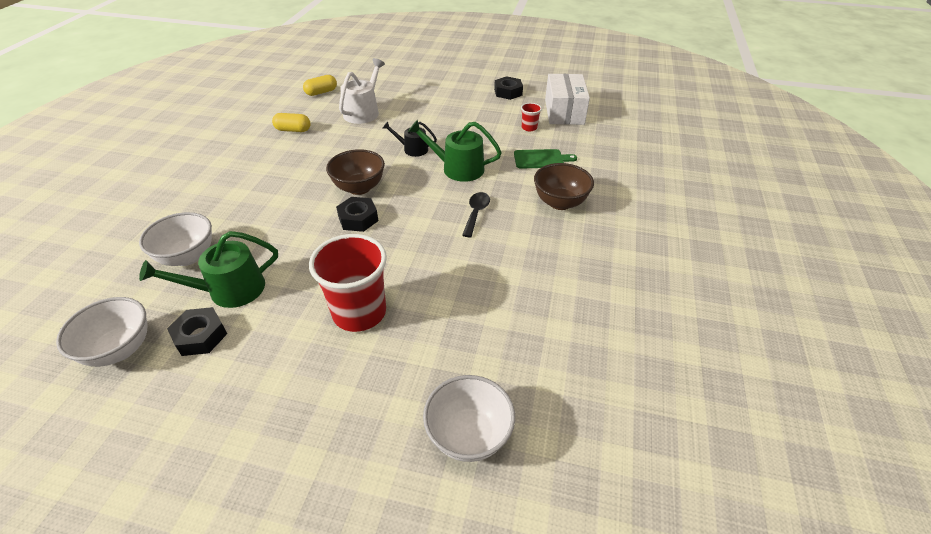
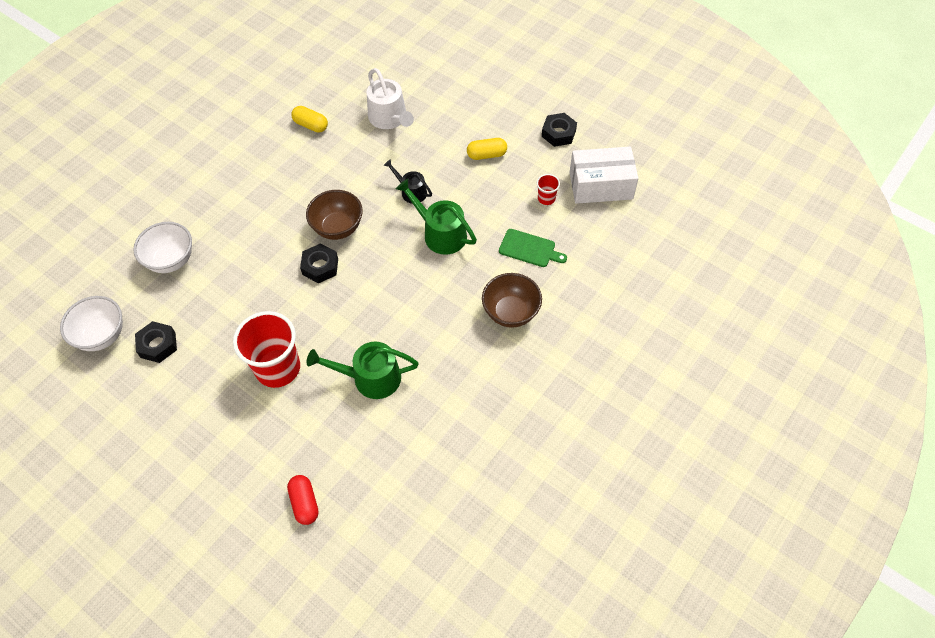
camera: 25 degrees right, 15 degrees up
(229, 290) = (191, 308): green watering can -> green watering can (370, 378)
(321, 92) = (361, 72): yellow capsule -> yellow capsule (486, 155)
(363, 112) = (389, 118): white watering can -> white watering can turned 105 degrees clockwise
(468, 435) = (304, 503): white bowl -> red capsule
(476, 213) = (426, 297): black spoon -> none
(564, 112) = (601, 185): white box -> white box turned 60 degrees clockwise

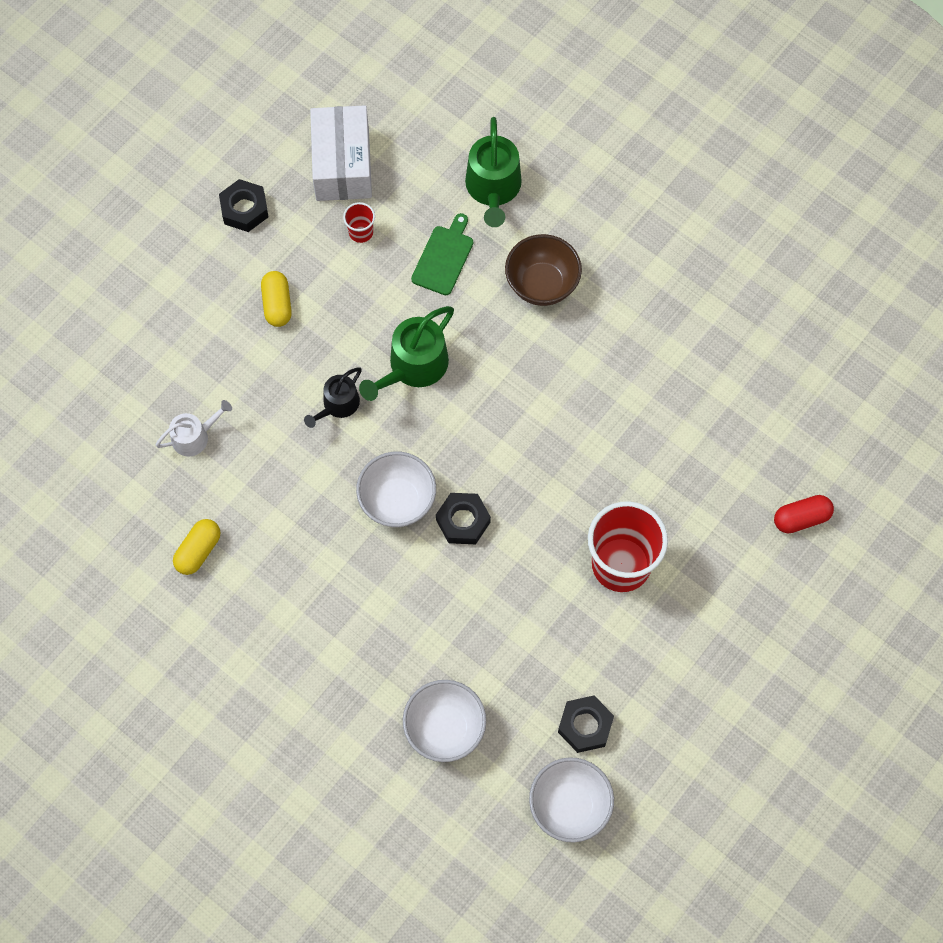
camera: 90 degrees left, 10 degrees up
(338, 228) = (397, 501): brown bowl -> white bowl
(370, 378) = (635, 450): green watering can -> green watering can (493, 188)
(389, 118) = (194, 436): white watering can -> white watering can, size x0.62

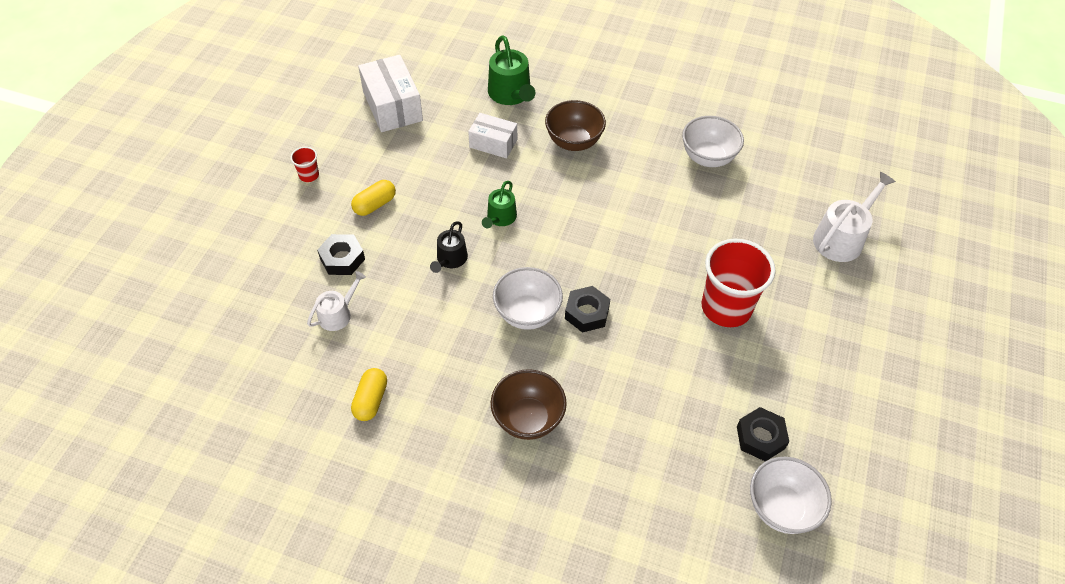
camera: 20 degrees left, 15 degrees down
(244, 209) = (326, 151): black nut -> black nut (342, 259)
(277, 304) = (375, 205): yellow capsule -> yellow capsule turned 75 degrees clockwise
(352, 625) = (528, 419): none -> brown bowl
(361, 232) = (423, 143): red cup -> red cup (309, 175)
(413, 366) = (500, 218): green watering can -> green watering can, size x0.62
(444, 257) = (493, 143): green cutting board -> white box
(445, 729) = (644, 478): white bowl -> white bowl (708, 158)
(801, 518) = (841, 238): red capsule -> white watering can

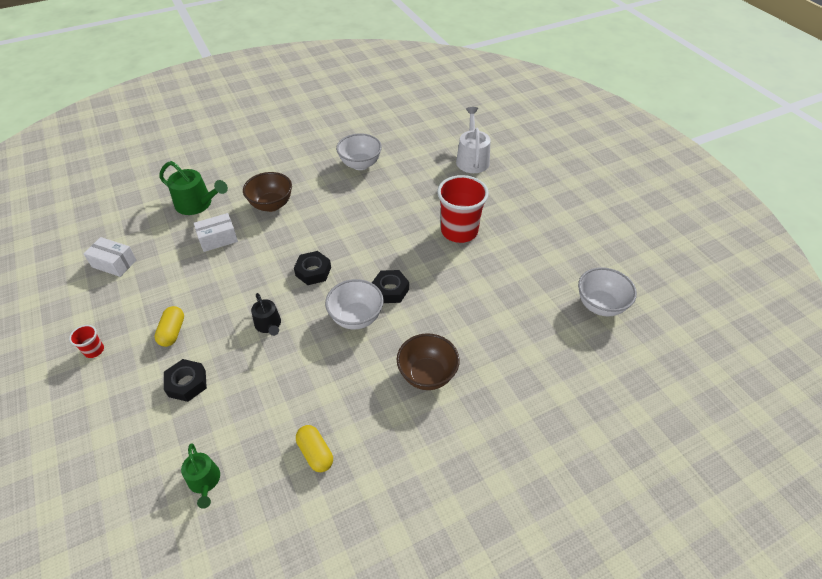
camera: 45 degrees left, 5 degrees down
(338, 314) = (226, 420): white watering can -> none
(392, 106) = (114, 263): white box -> white box, size x0.63
(500, 218) = (274, 277): green watering can -> green watering can (205, 481)
(760, 437) = (551, 280): black nut -> black nut (313, 271)

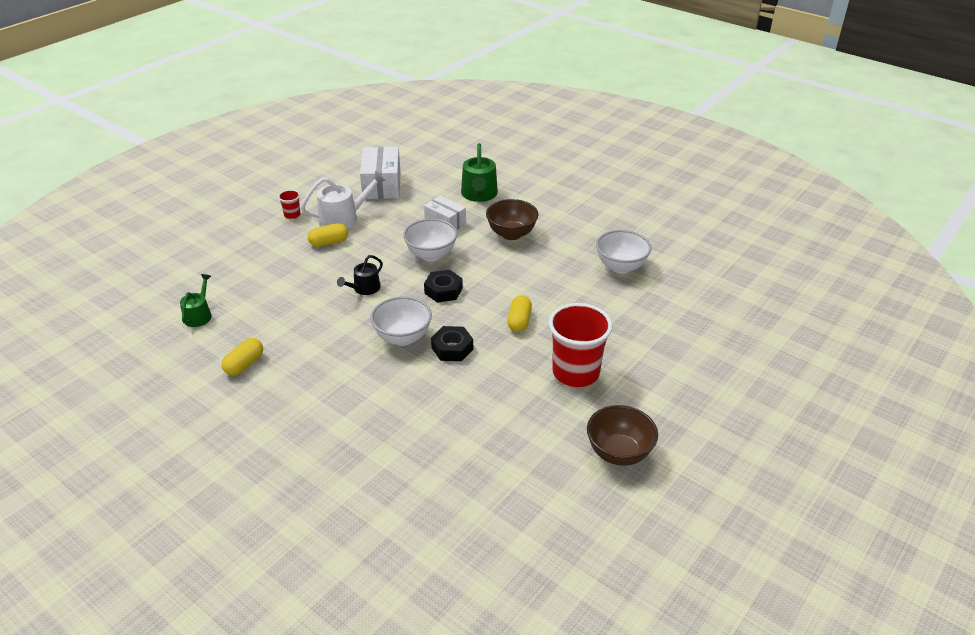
camera: 65 degrees right, 10 degrees down
(114, 263) = (382, 185): white box -> white box, size x1.58
(187, 383) = (282, 270): black nut -> none
(205, 481) = (199, 315): green watering can -> green watering can turned 150 degrees clockwise
(384, 240) = (519, 321): none -> yellow capsule
(427, 375) = (359, 408): brown bowl -> brown bowl (618, 453)
(472, 159) = (712, 347): white watering can -> white watering can (343, 218)
(600, 305) = (540, 531): white bowl -> white bowl (431, 255)

